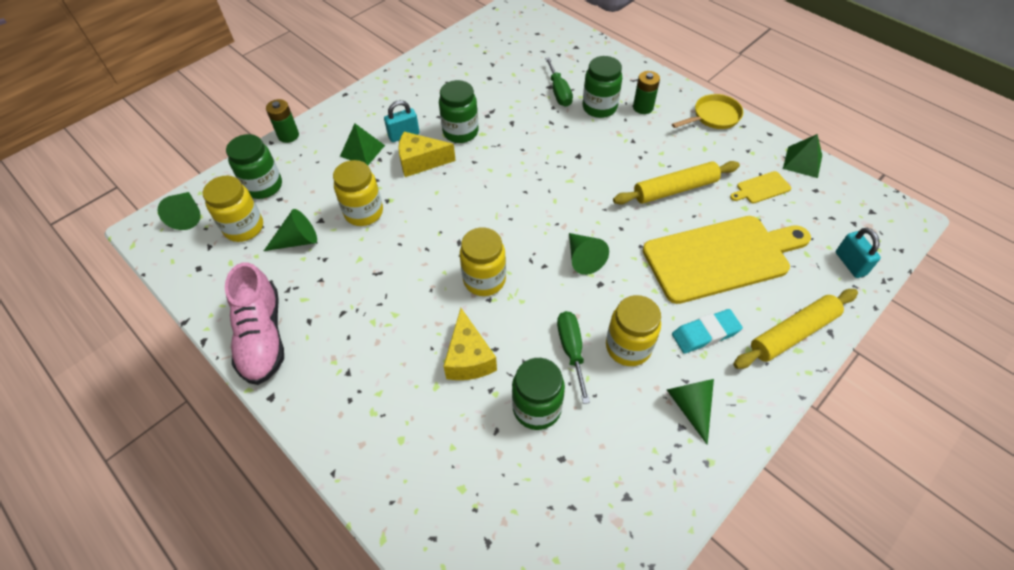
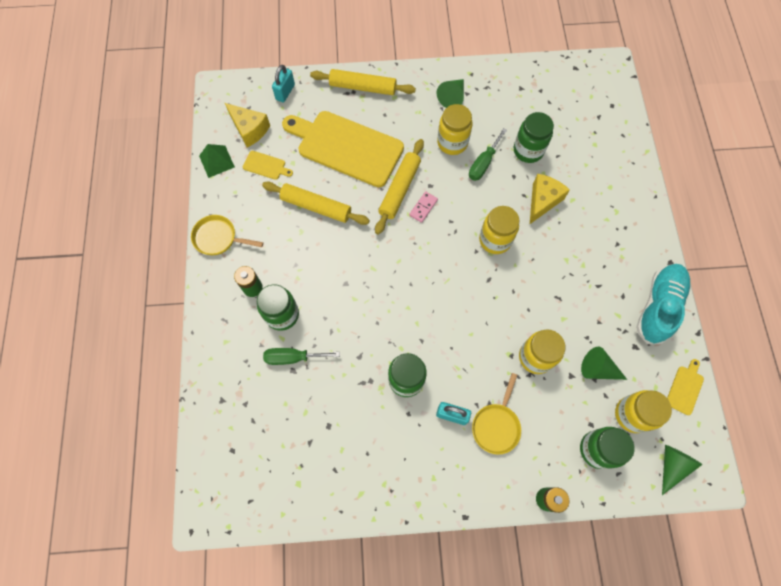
camera: 140 degrees left, 15 degrees up
(198, 280) = (685, 388): none -> yellow cutting board
(262, 337) = (658, 306): pink shoe -> turquoise shoe
(362, 150) = (496, 425): green pyramid -> yellow pan
(420, 162) = (460, 373): yellow cheese -> yellow cheese (249, 129)
(559, 92) = (293, 357): green screwdriver -> green screwdriver turned 120 degrees counterclockwise
(583, 258) = (423, 207): green cone -> pink domino
(623, 258) = (400, 189): none -> yellow rolling pin
(705, 333) = (405, 119): turquoise eraser -> none

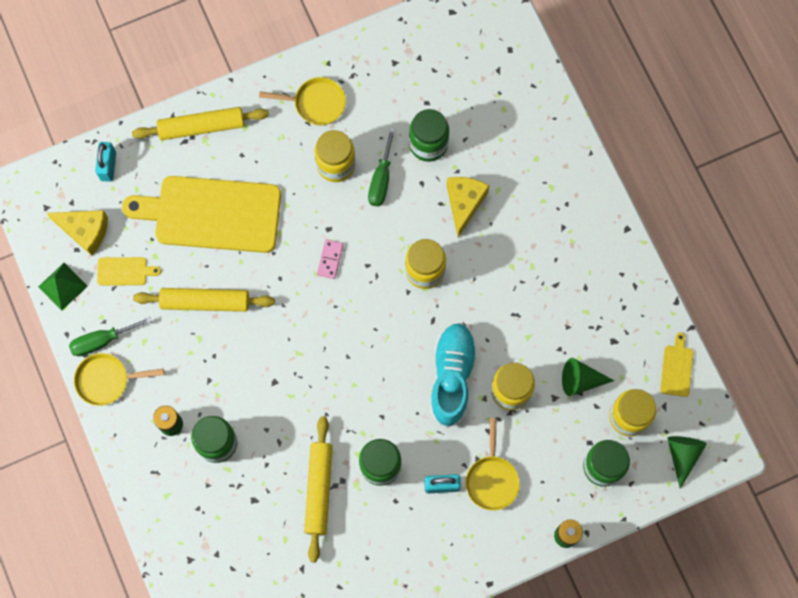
camera: 20 degrees left, 5 degrees up
(293, 357) = (248, 486): green screwdriver -> green screwdriver (102, 341)
(400, 189) = (295, 246): yellow rolling pin -> yellow rolling pin (319, 489)
(452, 97) = (316, 103): green cone -> yellow pan
(658, 306) = (626, 286): turquoise shoe -> turquoise shoe (452, 377)

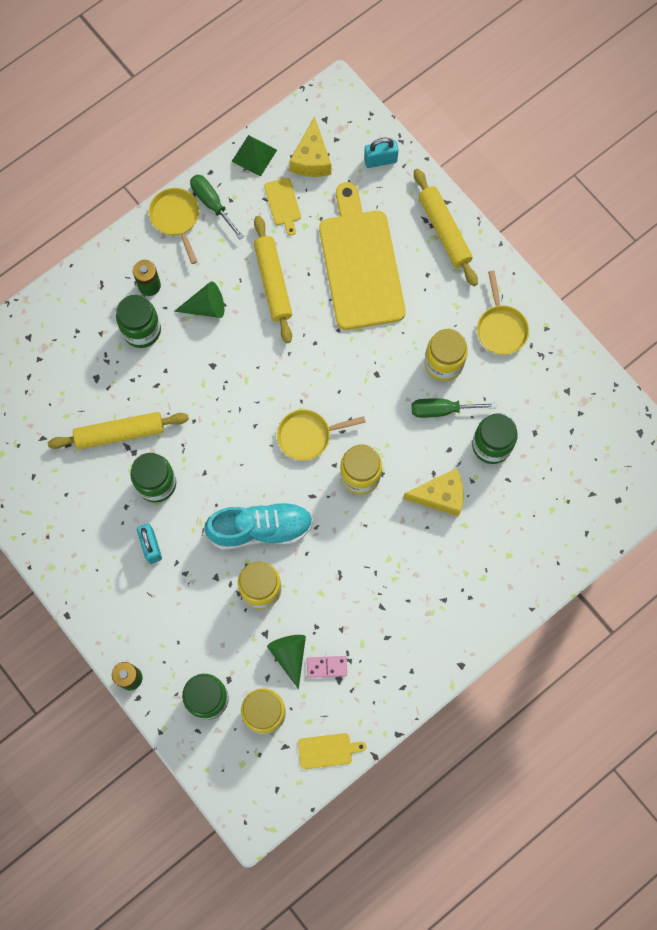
camera: 75 degrees right, 0 degrees up
(330, 259) = (346, 383): pink domino -> pink domino (326, 667)
(492, 479) = (169, 592): yellow pan -> yellow pan (308, 436)
(682, 455) = (239, 777): green cone -> green cone (206, 307)

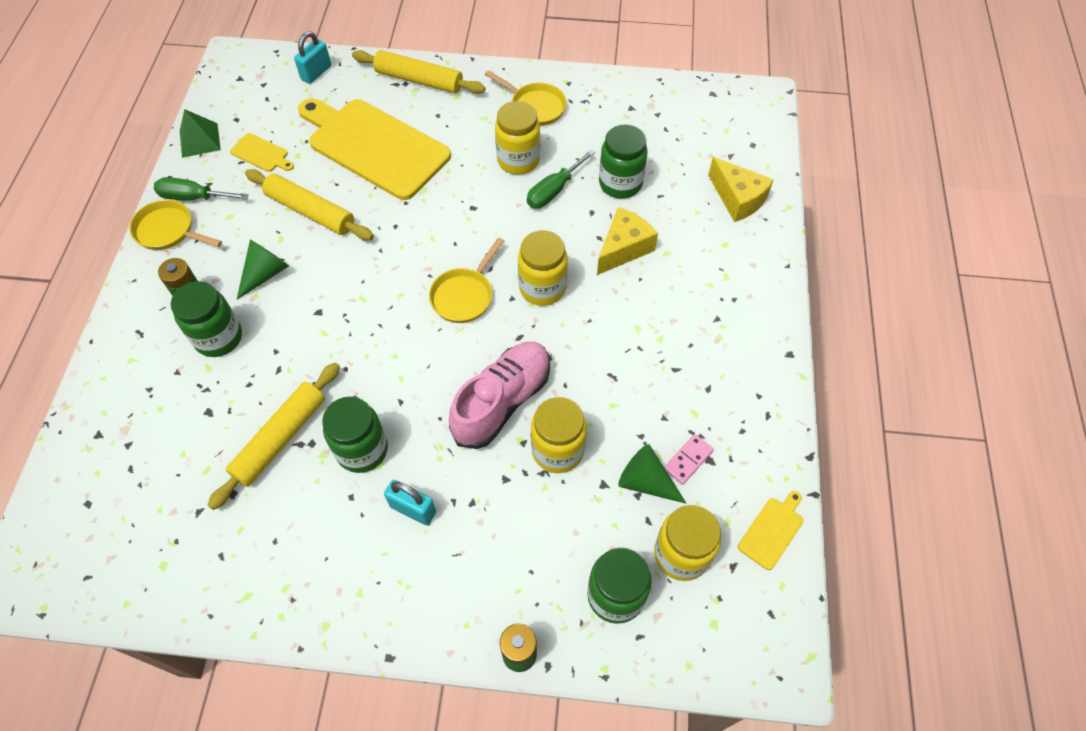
camera: 45 degrees left, 15 degrees down
(260, 528) = (502, 401): turquoise shoe -> pink shoe
(311, 159) = (255, 109): yellow cheese -> yellow cheese (737, 199)

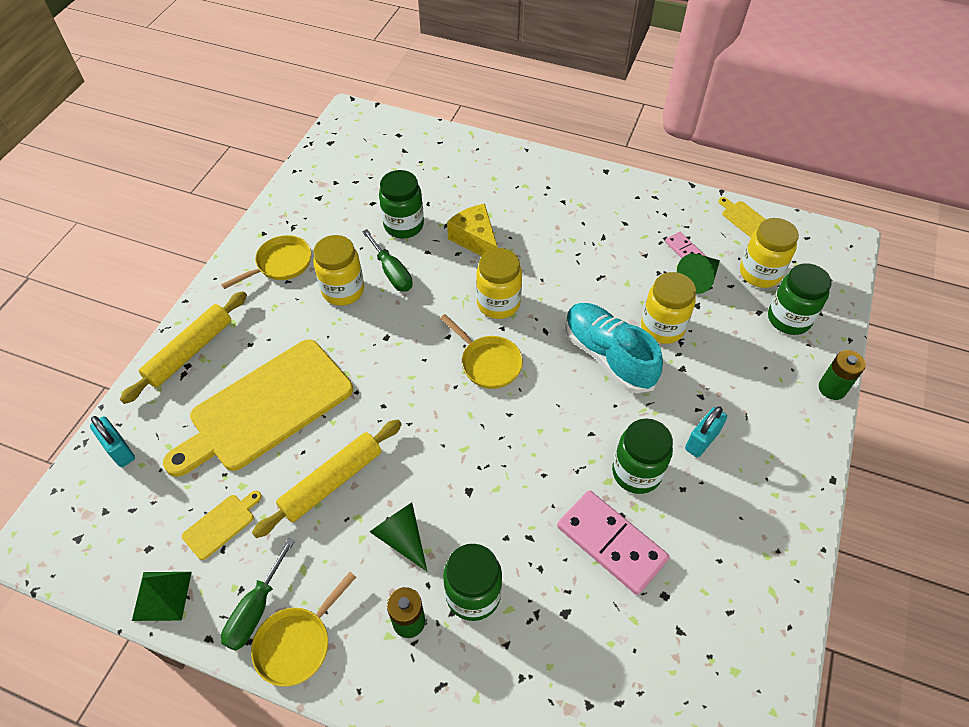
camera: 75 degrees left, 5 degrees down
(280, 438) = (611, 543): yellow rolling pin -> pink domino
(502, 401) = (608, 356): pink shoe -> turquoise shoe
(737, 199) = (451, 158): yellow cheese -> none

